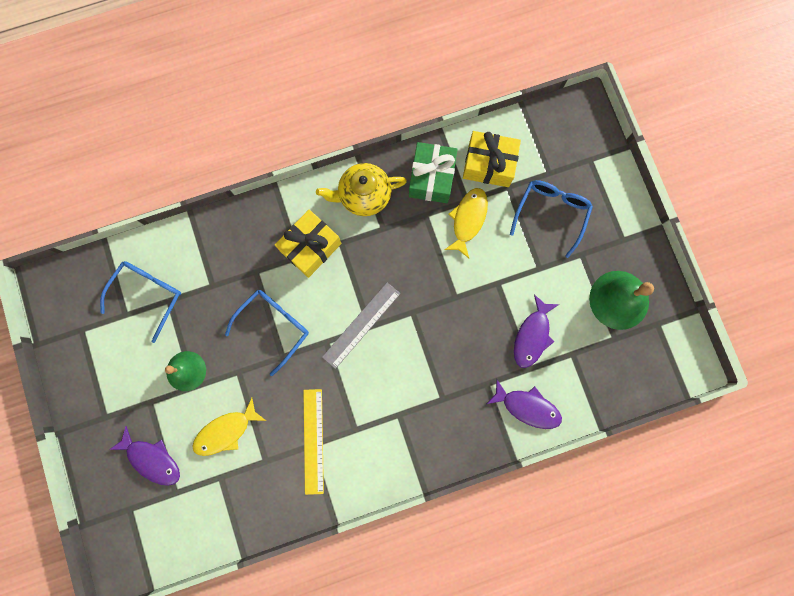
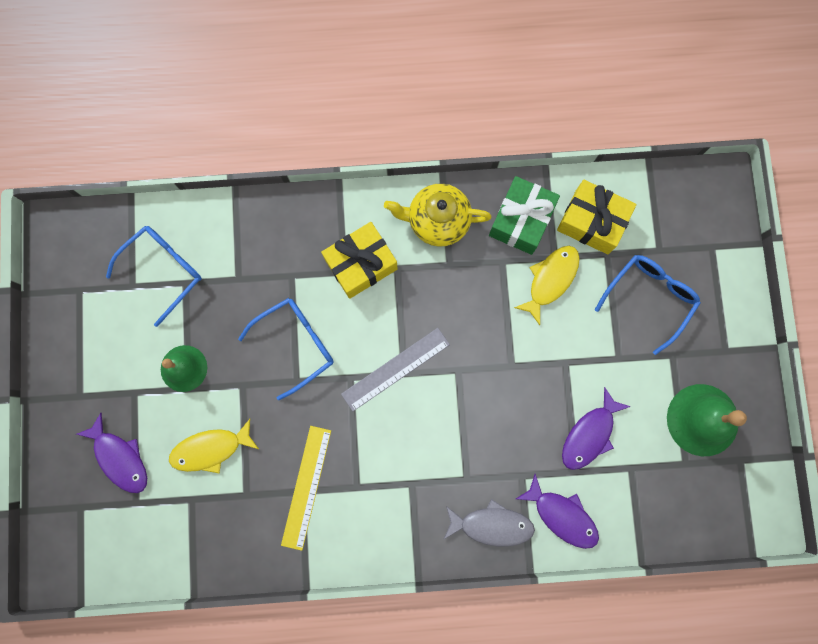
camera: 15 degrees right, 0 degrees up
(473, 430) = (491, 525): none -> grey fish

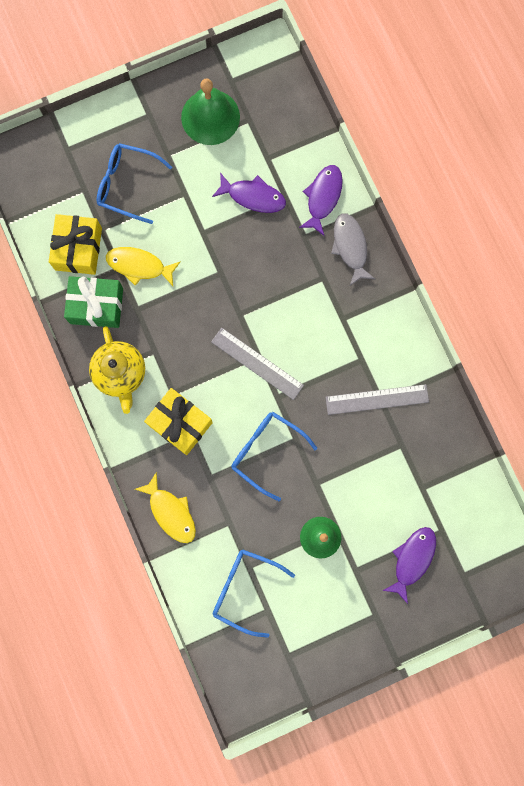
camera: 110 degrees left, 0 degrees up
(211, 449) = (377, 488): yellow fish -> yellow fish (171, 512)
(306, 487) = (377, 399): yellow ruler -> grey ruler

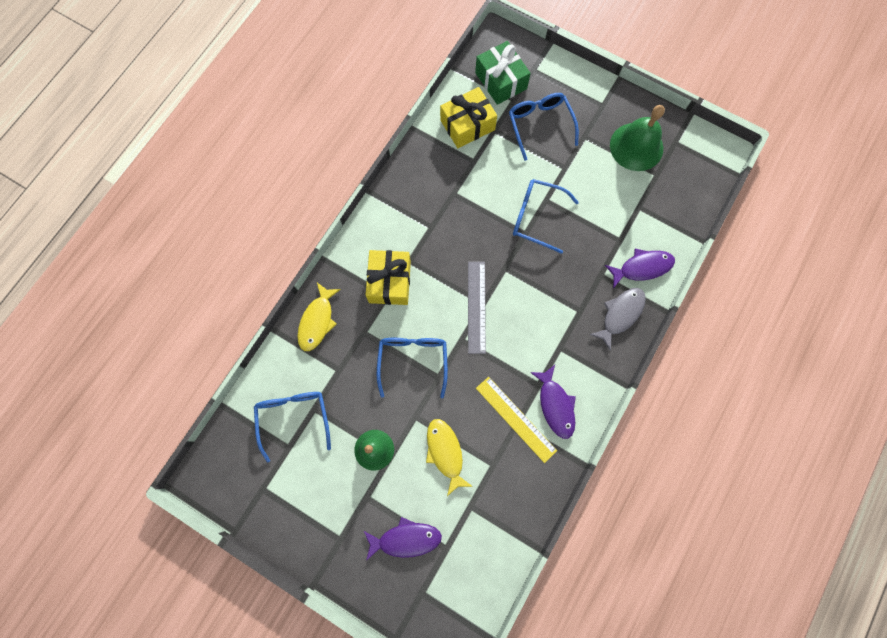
camera: 55 degrees right, 5 degrees down
(96, 306) = (435, 165): green gift -> green gift (501, 81)
(120, 374) = (397, 215): yellow teapot -> none
(139, 266) = (486, 173): yellow fish -> yellow fish (445, 452)
(212, 253) = (536, 217): none -> blue glasses
(253, 196) = (601, 216): purple fish -> purple fish (555, 405)
(377, 399) = (515, 419): grey ruler -> yellow ruler

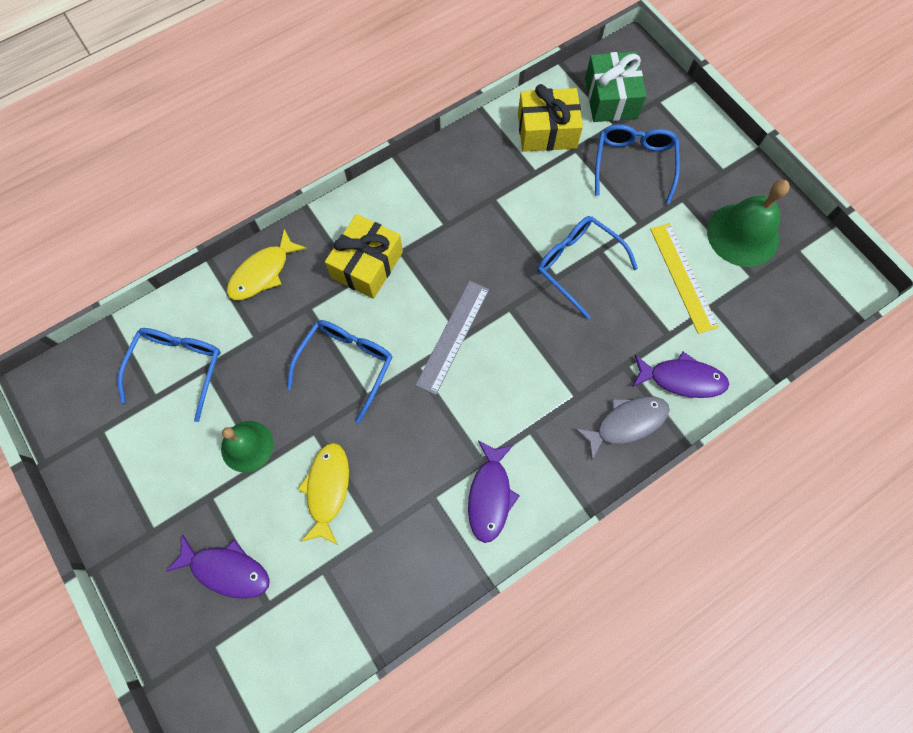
camera: 25 degrees right, 5 degrees down
(515, 419) = (432, 489): yellow ruler -> yellow ruler (683, 277)

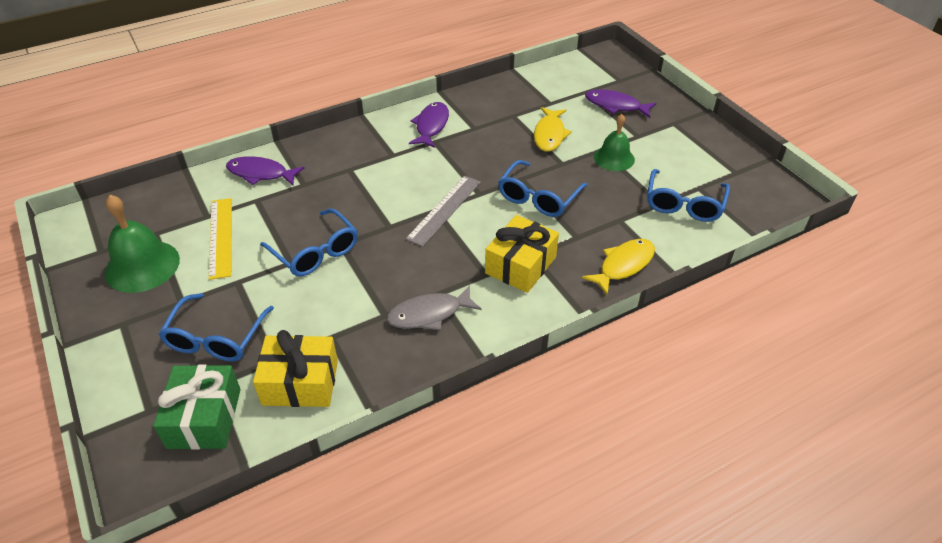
camera: 175 degrees left, 25 degrees down
(626, 423) = (317, 153): grey fish -> grey fish (429, 314)

